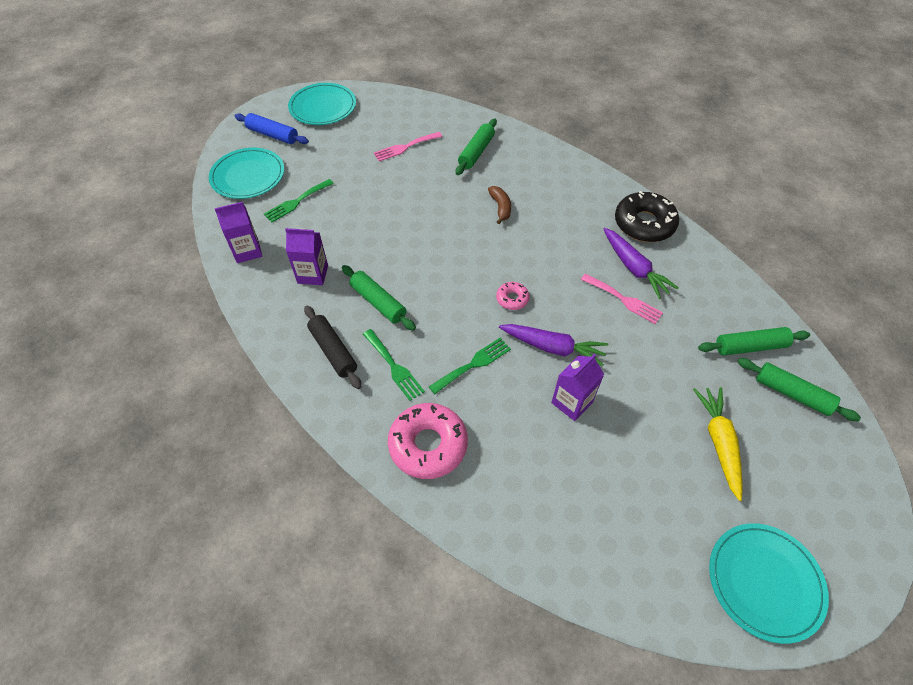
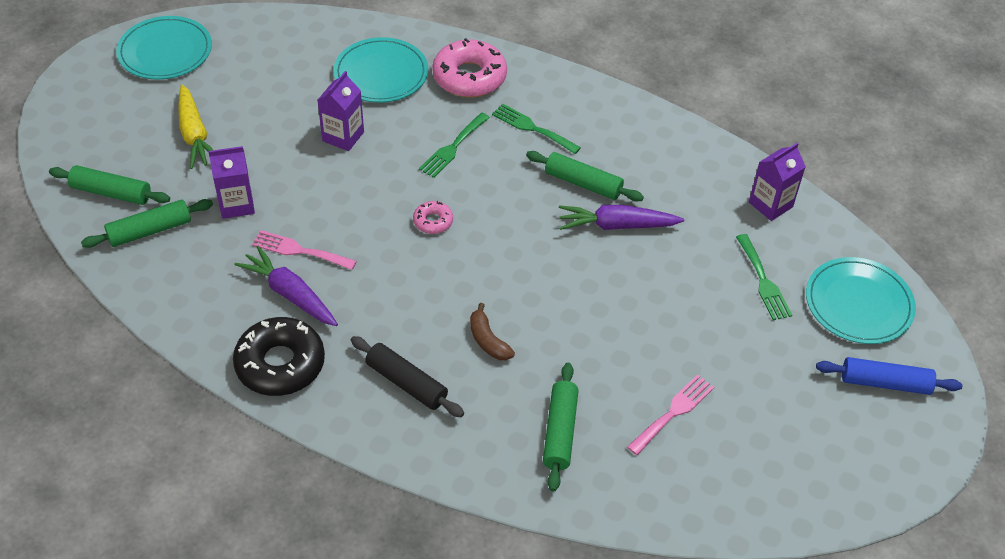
camera: 160 degrees right, 5 degrees down
(296, 202) = (763, 281): green fork -> green fork turned 135 degrees clockwise
(313, 274) = (675, 196): purple carton -> purple carton (236, 204)
(323, 107) = (855, 463): turquoise plate -> turquoise plate (381, 73)
(333, 351) = (601, 128): black rolling pin -> black rolling pin (406, 383)
(553, 347) = (373, 181): purple carrot -> purple carrot (617, 225)

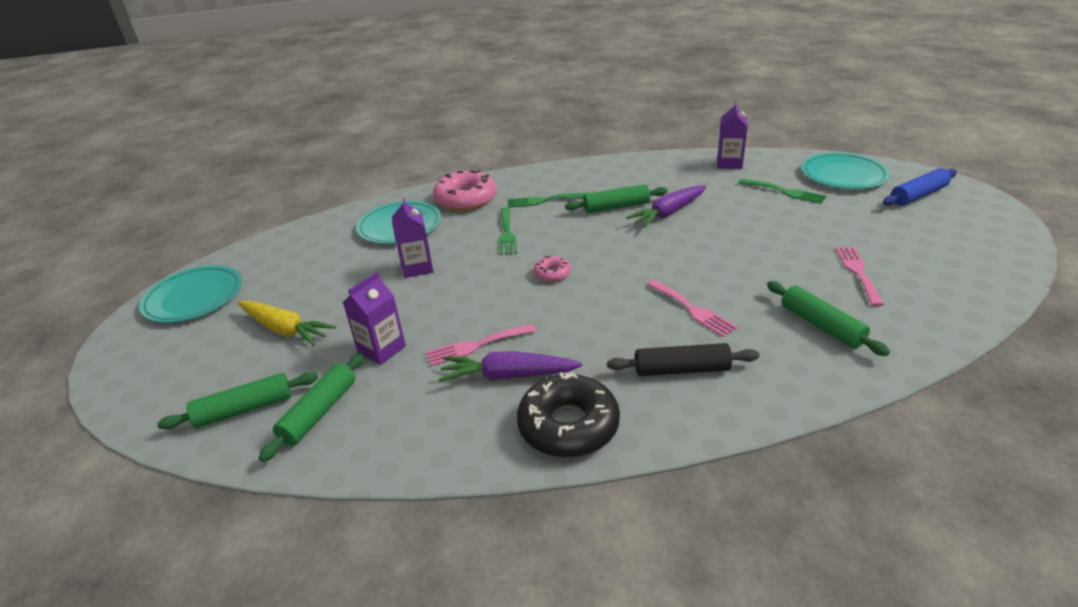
camera: 35 degrees left, 15 degrees down
(488, 340) = (692, 310): brown banana -> pink fork

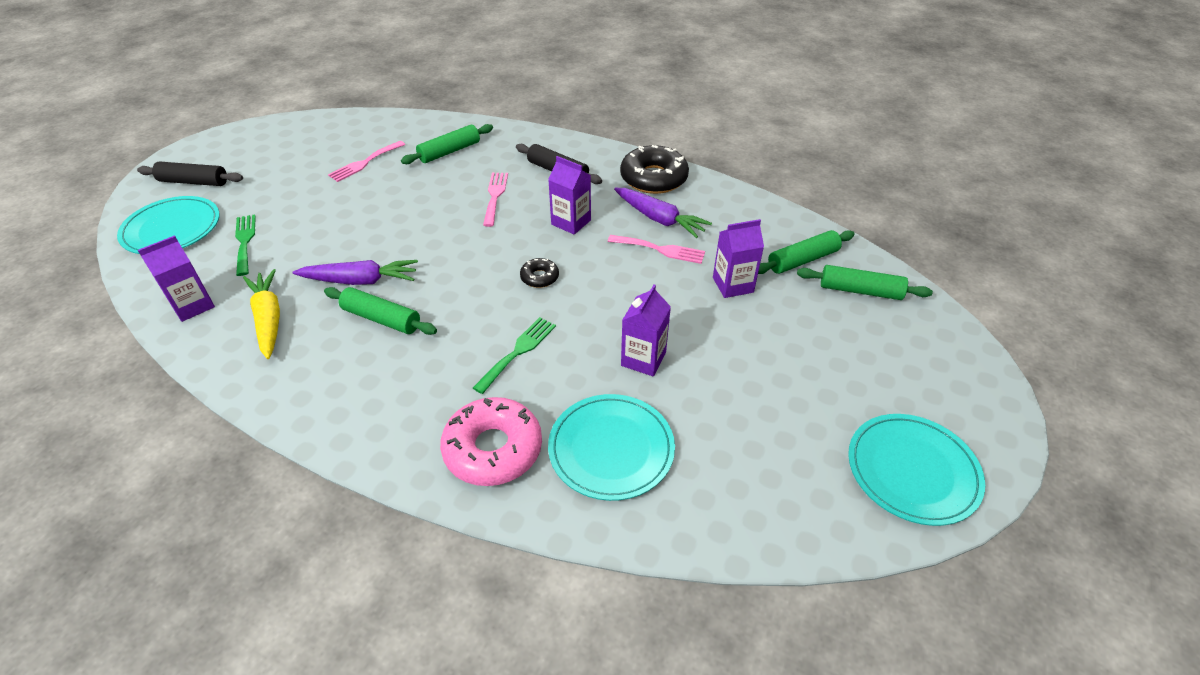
camera: 145 degrees left, 10 degrees up
(285, 329) = (810, 354): yellow carrot -> yellow carrot (268, 319)
(544, 200) = (423, 379): green fork -> none
(552, 274) = (539, 277): pink donut -> black donut
(588, 325) = (571, 222): none -> purple carton
(821, 326) = (449, 151): green rolling pin -> green rolling pin turned 45 degrees clockwise
(918, 195) = (194, 182): blue rolling pin -> black rolling pin

